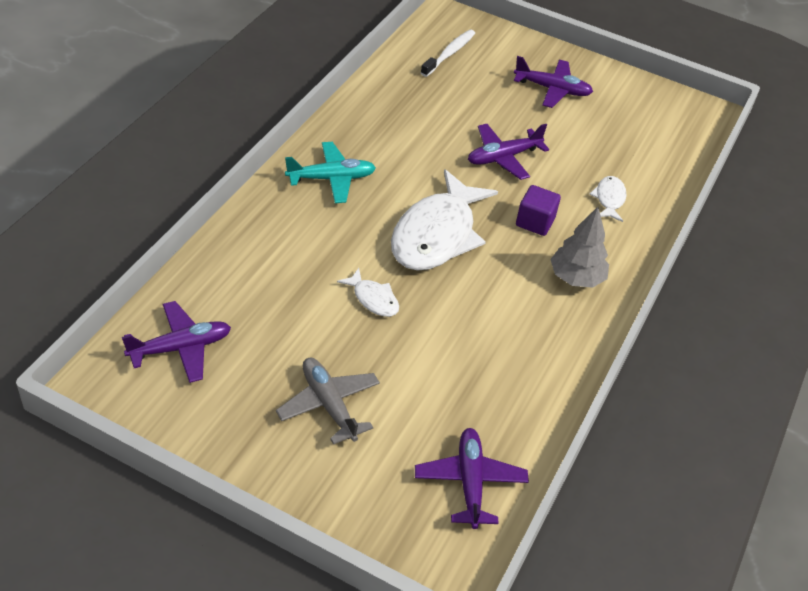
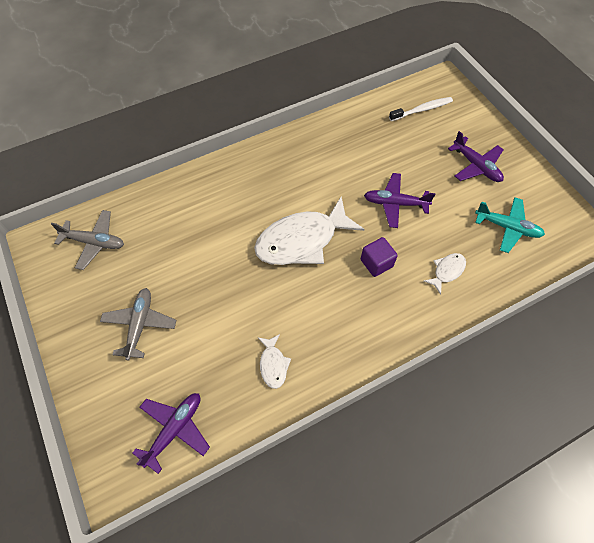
camera: 40 degrees right, 15 degrees up
(180, 348) = (94, 242): purple plane -> grey plane
(331, 179) = (269, 170): turquoise plane -> turquoise plane (507, 227)
(373, 299) = (224, 266): white fish -> white fish (273, 364)
(576, 278) = (370, 320): grey tree -> none

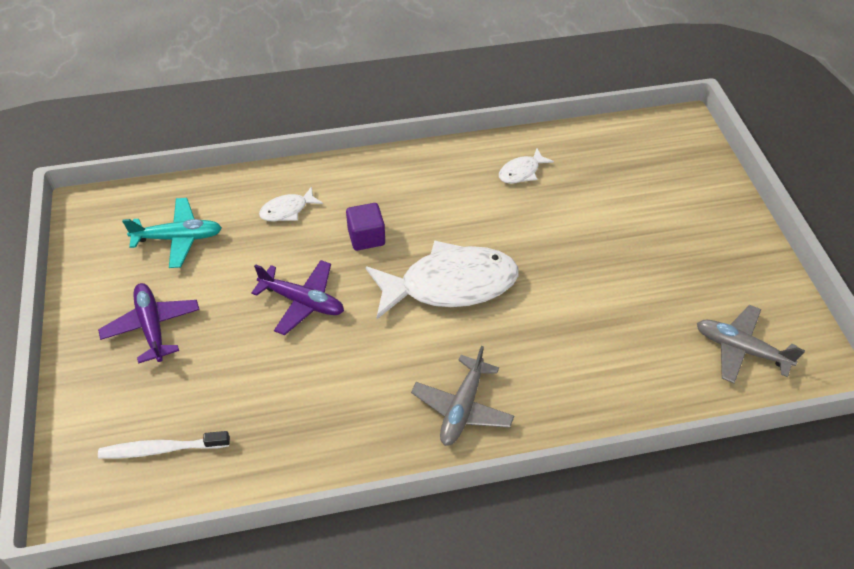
camera: 165 degrees left, 10 degrees down
(140, 325) = (669, 238): grey plane -> grey plane (462, 408)
(175, 429) = (629, 146): purple plane -> none
(273, 364) = (521, 172): white fish -> white fish turned 135 degrees counterclockwise
(507, 227) = (178, 238): turquoise plane -> turquoise plane turned 135 degrees clockwise

